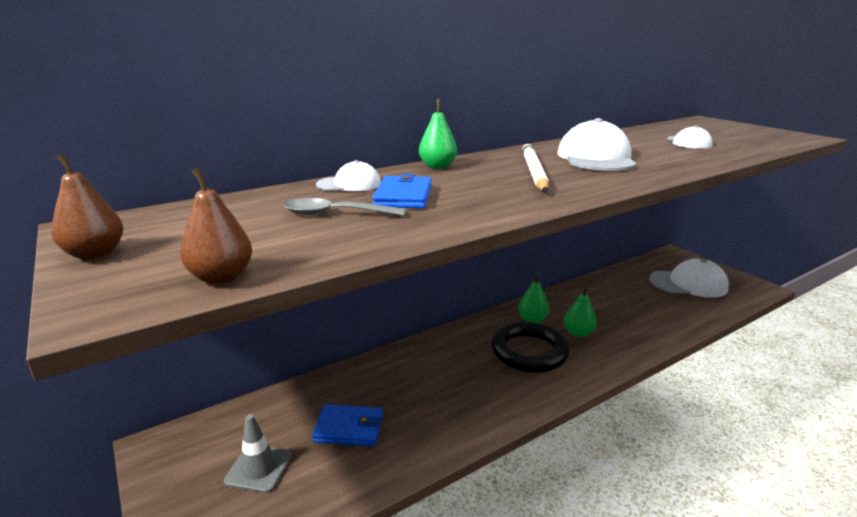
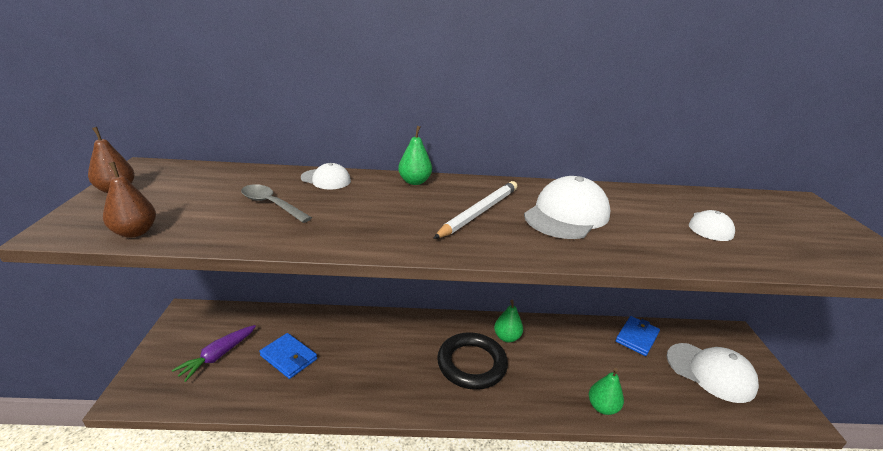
camera: 30 degrees right, 5 degrees up
(259, 468) = (218, 356): grey traffic cone -> purple carrot
(403, 196) = (338, 204): blue wallet -> blue wallet (637, 337)
(578, 333) = (533, 368): green pear -> green pear (602, 407)

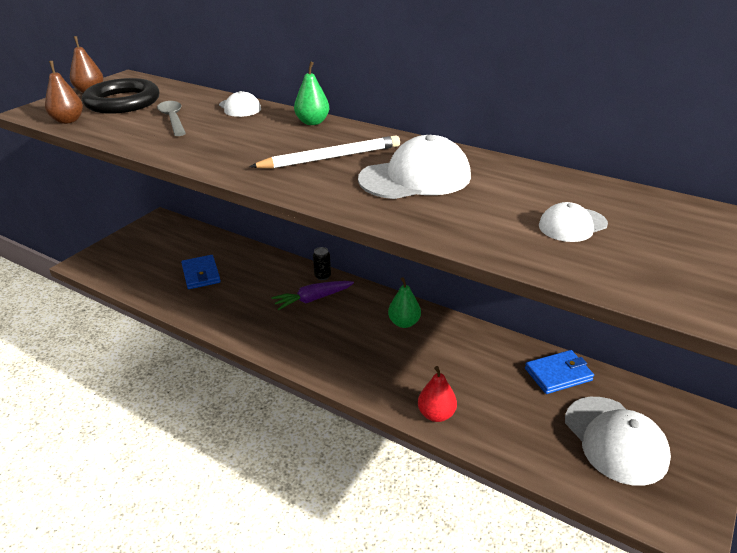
camera: 35 degrees right, 5 degrees up
(218, 356) = (154, 257): purple carrot -> purple carrot (312, 299)
(406, 319) = (322, 276): none -> black can
(471, 364) = (344, 332): black ring -> black ring (122, 102)
(602, 407) = (436, 414): green pear -> red pear

